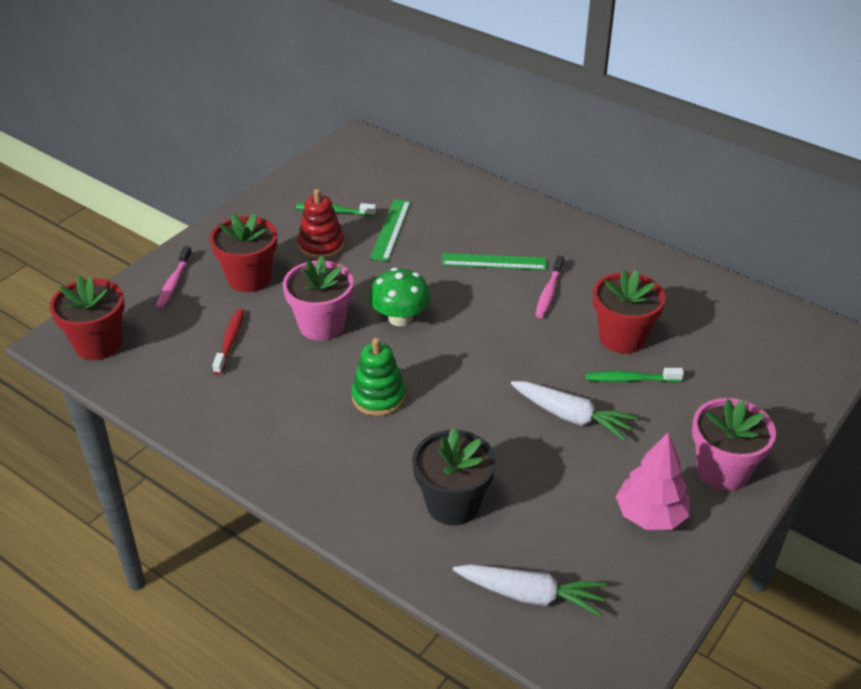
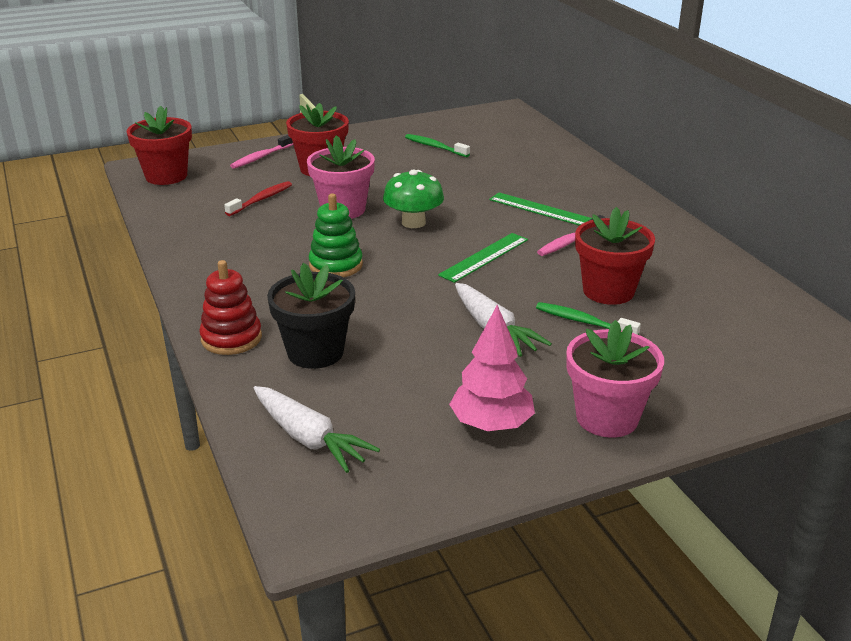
camera: 30 degrees right, 10 degrees down
(321, 245) = (400, 164): red stacking toy -> red stacking toy (231, 338)
(390, 229) = (470, 168): green ruler -> green ruler (484, 257)

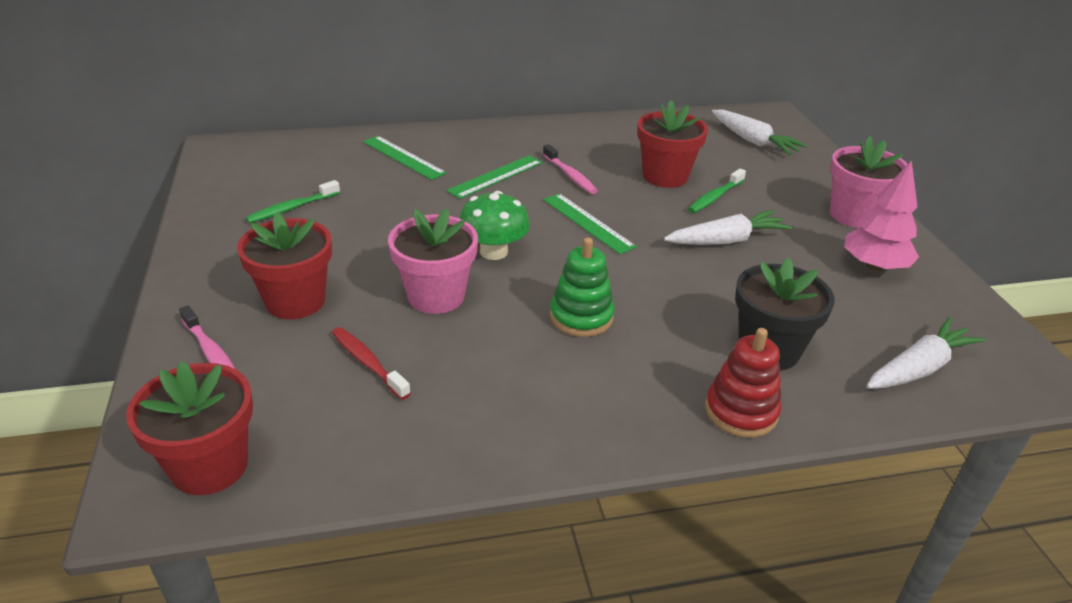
camera: 80 degrees left, 5 degrees up
(544, 169) = (403, 157): none -> green ruler
(756, 347) = (753, 141): none -> white carrot

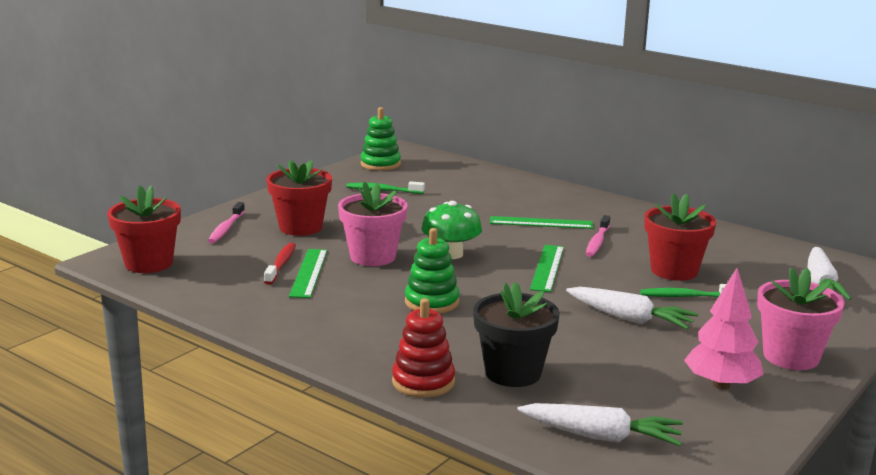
camera: 50 degrees right, 15 degrees down
(227, 176) = (380, 164): none -> green stacking toy
(403, 157) = (502, 192): green ruler -> green ruler (309, 273)

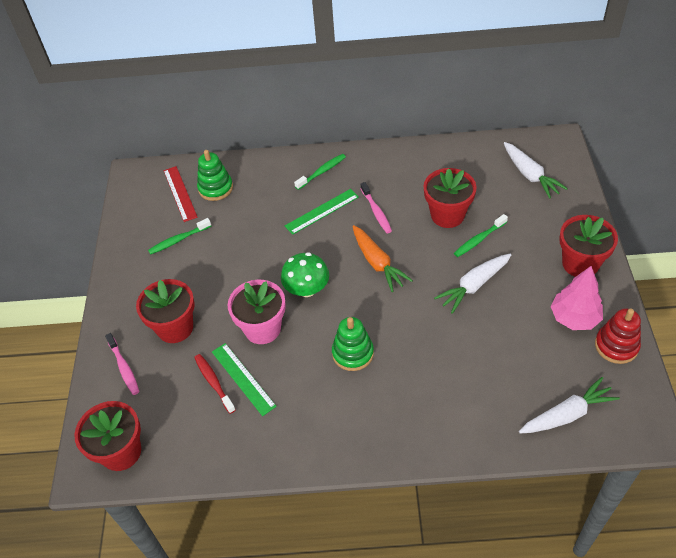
camera: 35 degrees left, 30 degrees up
(380, 164) = (138, 205): green stacking toy -> green stacking toy (215, 188)
(423, 382) = (434, 440): red stacking toy -> red stacking toy (616, 346)
(426, 171) = (180, 193): none -> red ruler
(513, 373) = (469, 391): black flower pot -> none
(547, 268) = (378, 263): green ruler -> orange carrot
(579, 204) = (322, 172): none -> green toothbrush
(630, 319) = (473, 286): white carrot -> white carrot turned 150 degrees clockwise
(791, 357) = (580, 264): pink flower pot -> red flower pot

